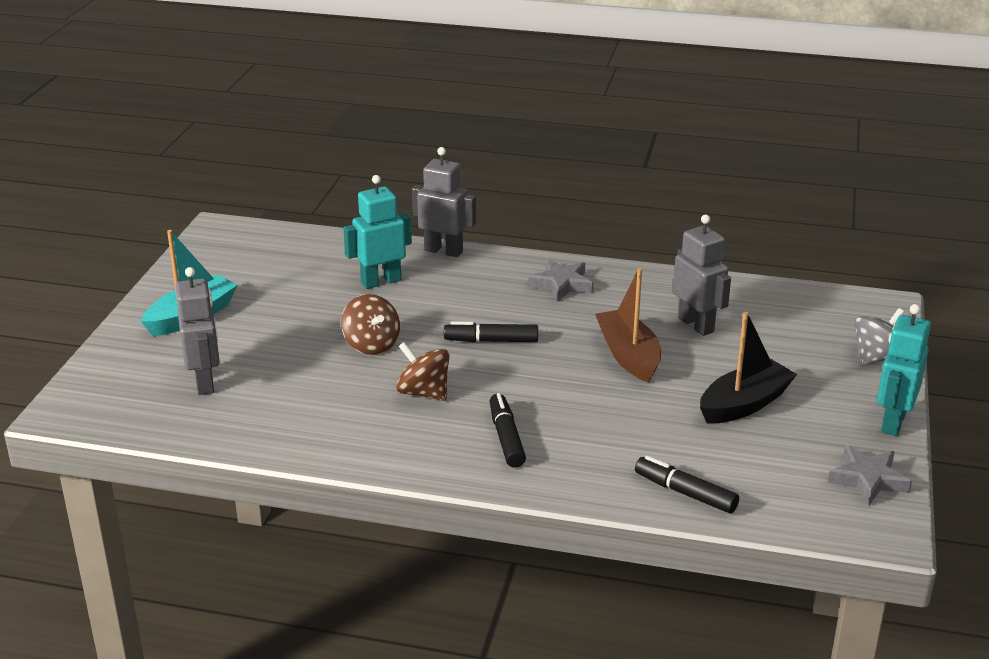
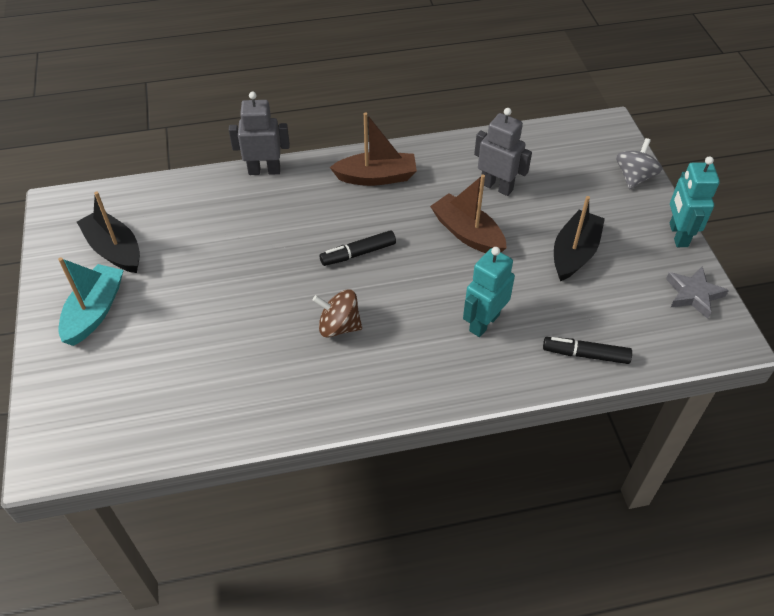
camera: 25 degrees left, 20 degrees up
(205, 382) = (152, 381): grey robot -> none
(246, 276) = (114, 250): none -> black boat
(371, 345) = (267, 290): brown spinning top -> none
(381, 281) = (233, 220): turquoise robot -> turquoise robot (484, 322)
(506, 438) = (429, 349): black marker -> none
(562, 284) = (376, 177): grey star -> brown boat

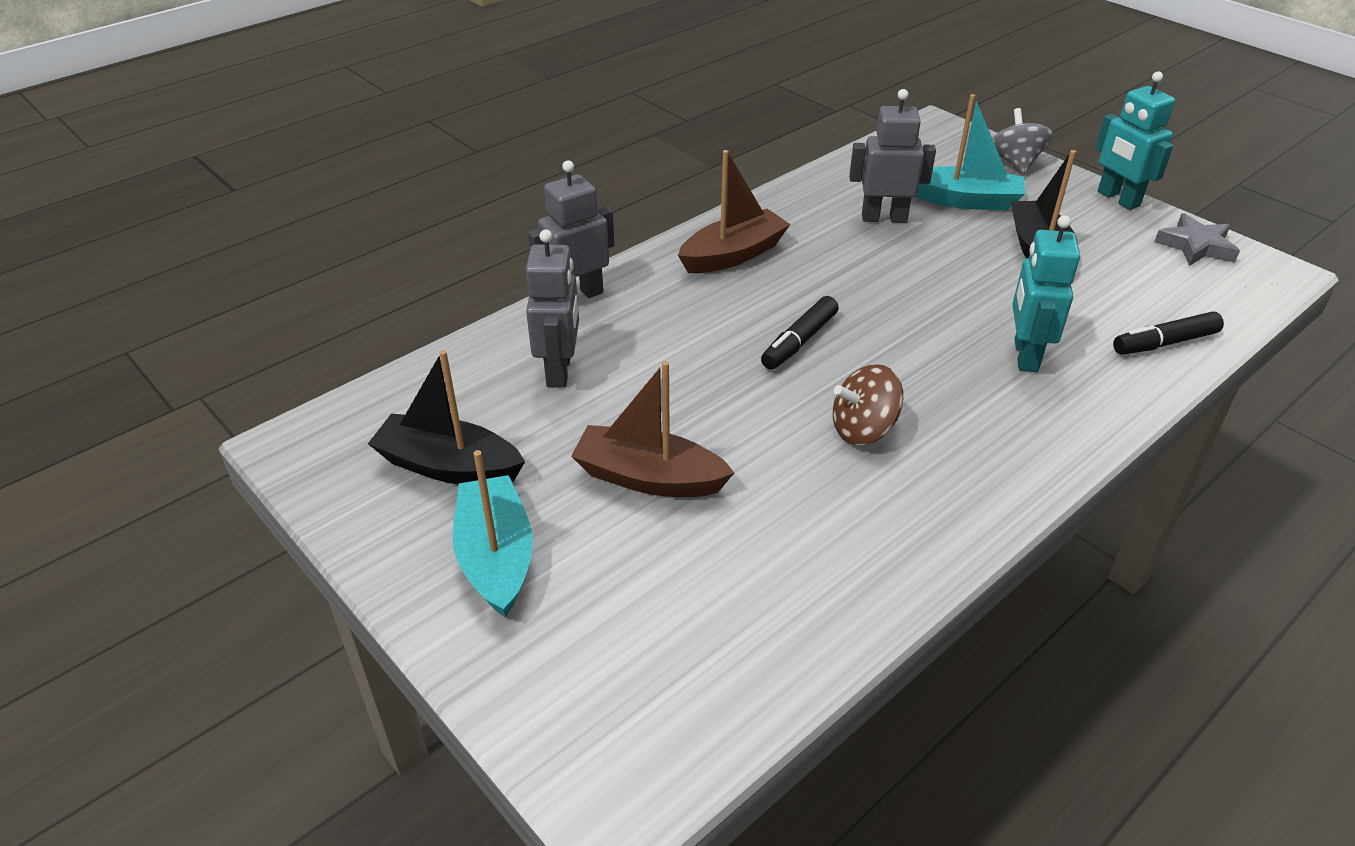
camera: 30 degrees left, 10 degrees down
(213, 216) = (559, 371): none -> grey robot
(467, 233) = (904, 274): brown boat -> brown boat (649, 478)
(565, 194) = (965, 200): none -> turquoise boat

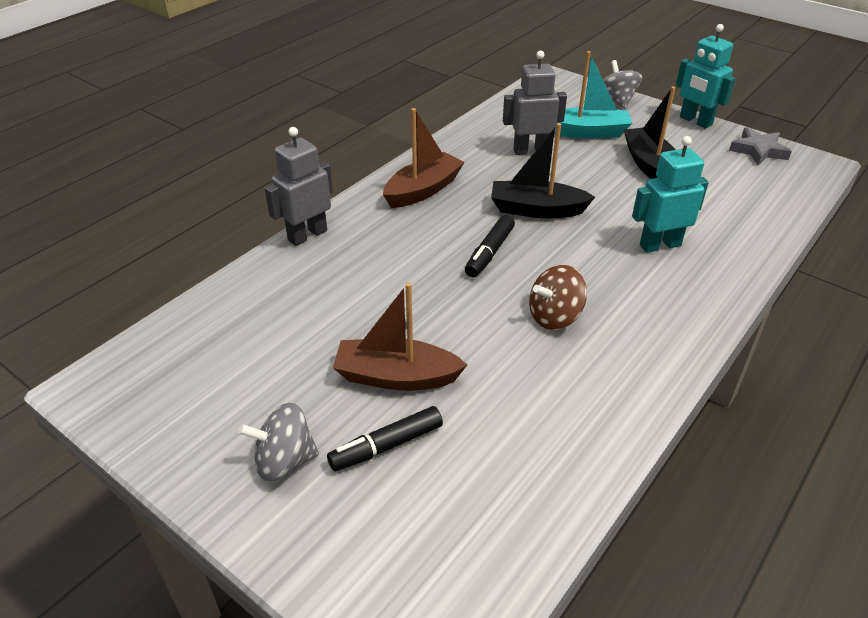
camera: 10 degrees left, 0 degrees up
(449, 466) = (229, 388): black boat -> black boat (536, 210)
(496, 557) = (284, 461): turquoise boat -> grey spinning top
(559, 371) = (305, 297): grey robot -> none
(1025, 355) = (660, 245): turquoise robot -> turquoise robot turned 75 degrees clockwise
(1164, 343) = (756, 224): black marker -> black marker (386, 446)

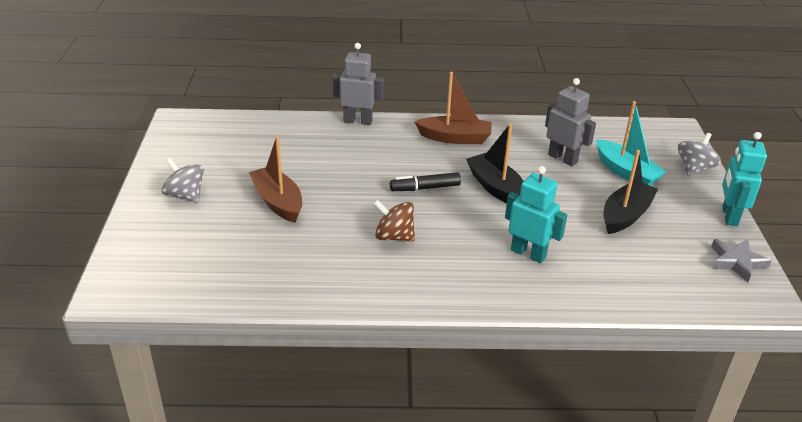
camera: 50 degrees right, 5 degrees down
(386, 446) = (225, 221): black marker -> none

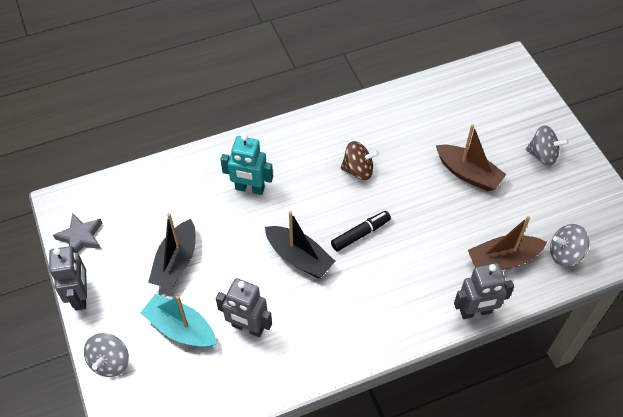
camera: 160 degrees right, 20 degrees up
(248, 130) = (565, 254): none -> grey spinning top
(455, 138) = (365, 321): brown boat -> brown boat (503, 259)
(729, 216) = (80, 296): turquoise robot -> grey robot

